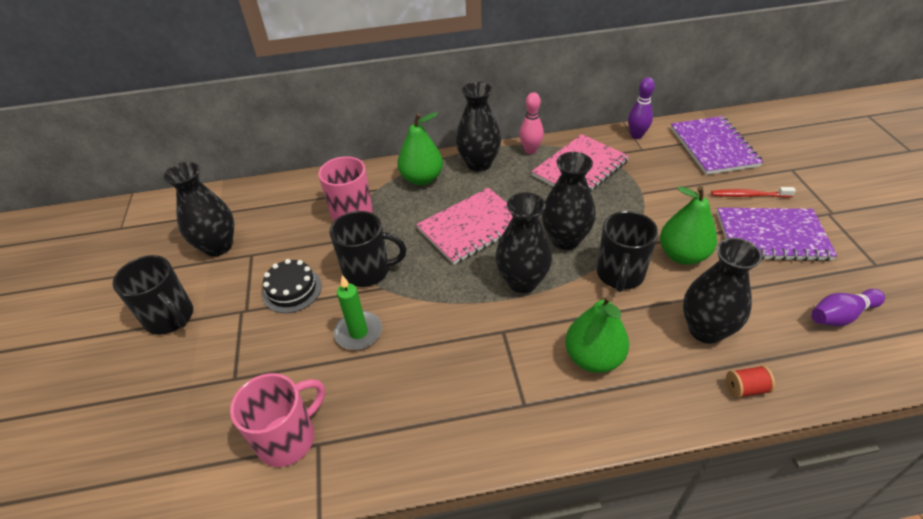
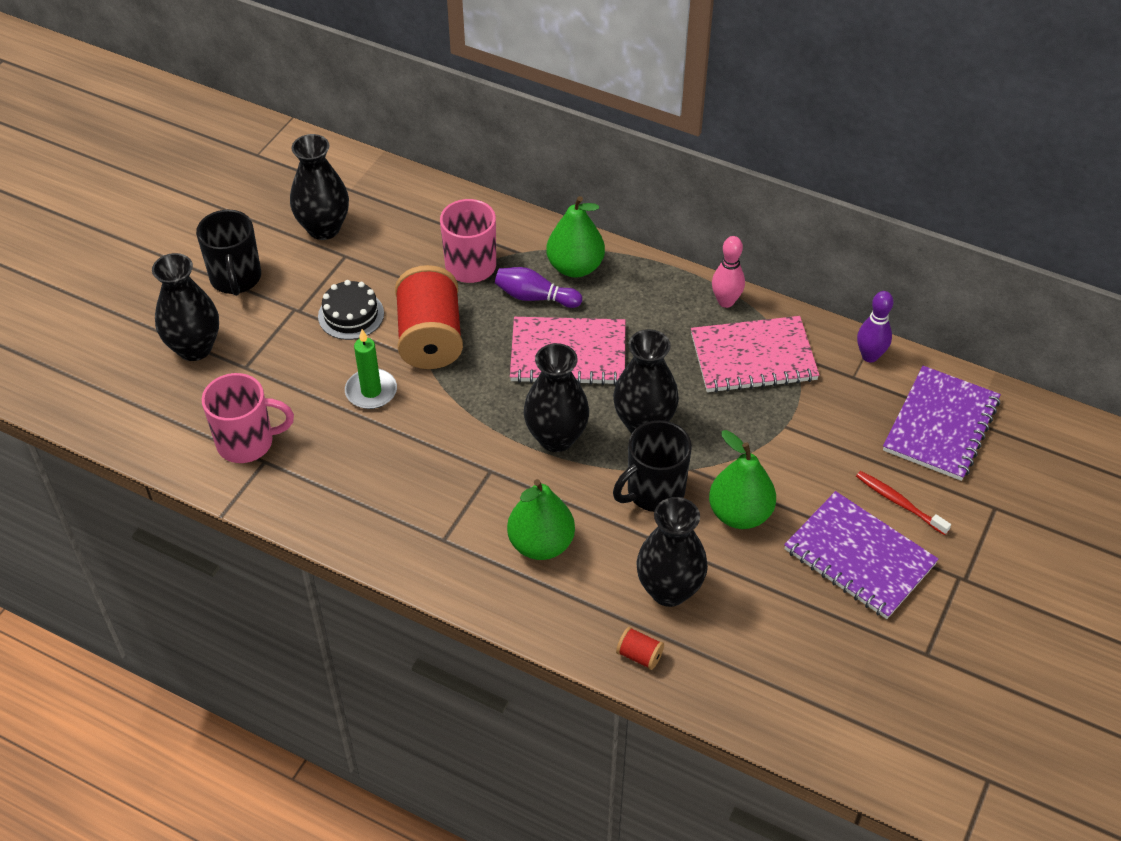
camera: 35 degrees right, 5 degrees up
(368, 271) = (430, 338): black mug -> red spool
(479, 163) = (652, 284): black vase -> black vase (194, 348)
(840, 315) = (815, 666): purple bowling pin -> purple bowling pin (535, 297)

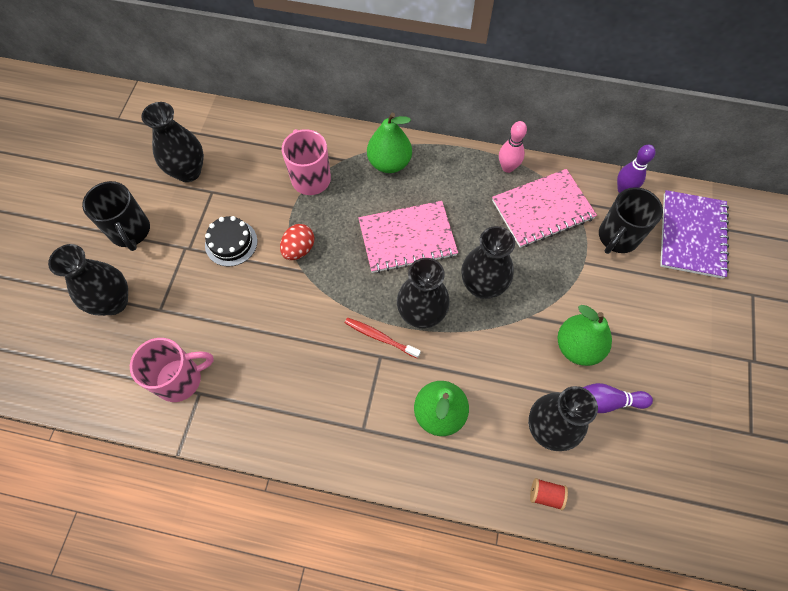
camera: 15 degrees left, 15 degrees up
(371, 391) = (266, 308): green candle -> none
(430, 338) = (299, 249): red spool -> red egg
(535, 297) = (367, 195): purple bowling pin -> purple bowling pin (605, 401)
(654, 491) = (509, 343): black mug -> black mug (617, 237)
(859, 557) = (675, 362): purple notebook -> none
(899, 502) = (686, 307): red toothbrush -> red toothbrush (380, 337)

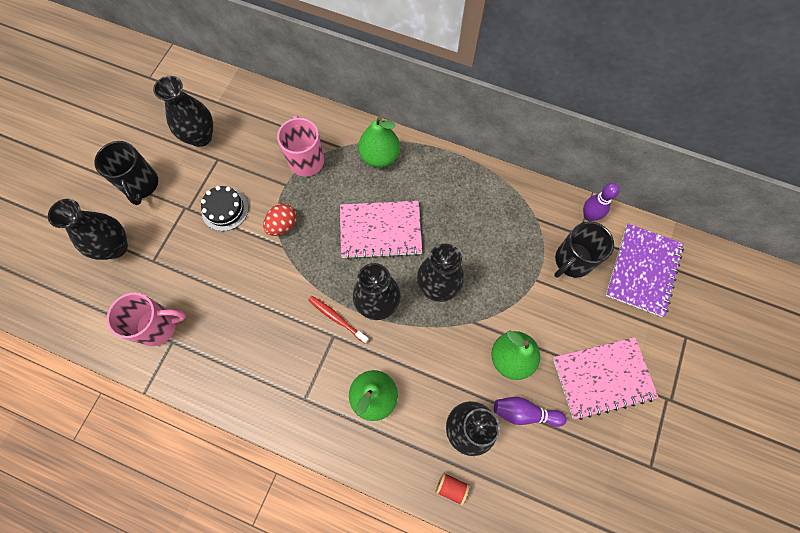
camera: 10 degrees right, 5 degrees up
(507, 167) = (486, 177): pink bowling pin -> none
(542, 209) = (509, 223): pink notebook -> pink notebook (602, 378)

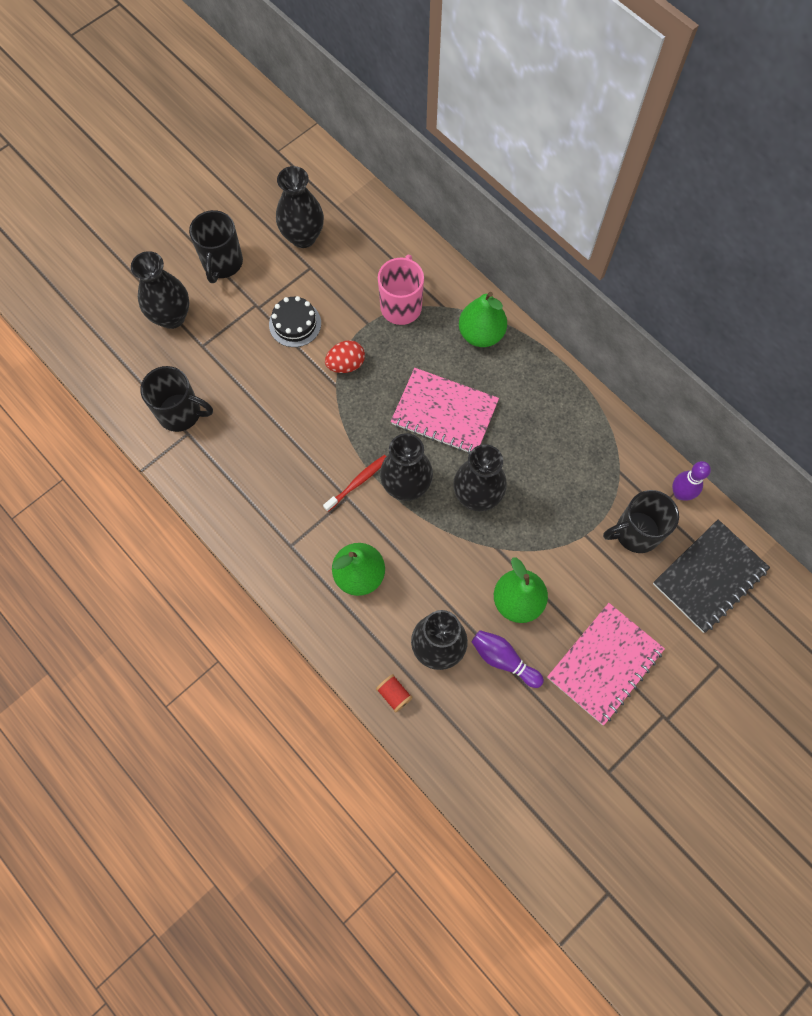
camera: 25 degrees right, 0 degrees up
(158, 326) = (181, 413): pink mug -> black mug
(337, 318) = (358, 482): red toothbrush -> red toothbrush turned 75 degrees clockwise
(602, 378) = (604, 663): pink notebook -> pink notebook turned 60 degrees counterclockwise
(642, 270) = (709, 576): purple notebook -> black notebook

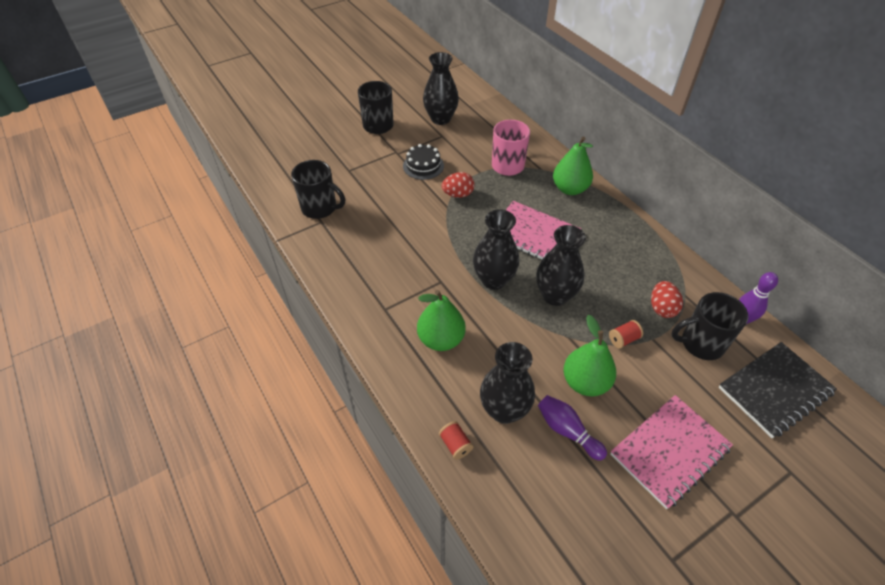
camera: 10 degrees right, 20 degrees down
(172, 317) = (331, 151): black vase -> none
(358, 482) = (452, 272): red toothbrush -> none
(554, 541) = (623, 339): none -> red spool
(594, 493) = (662, 308): none -> red egg

